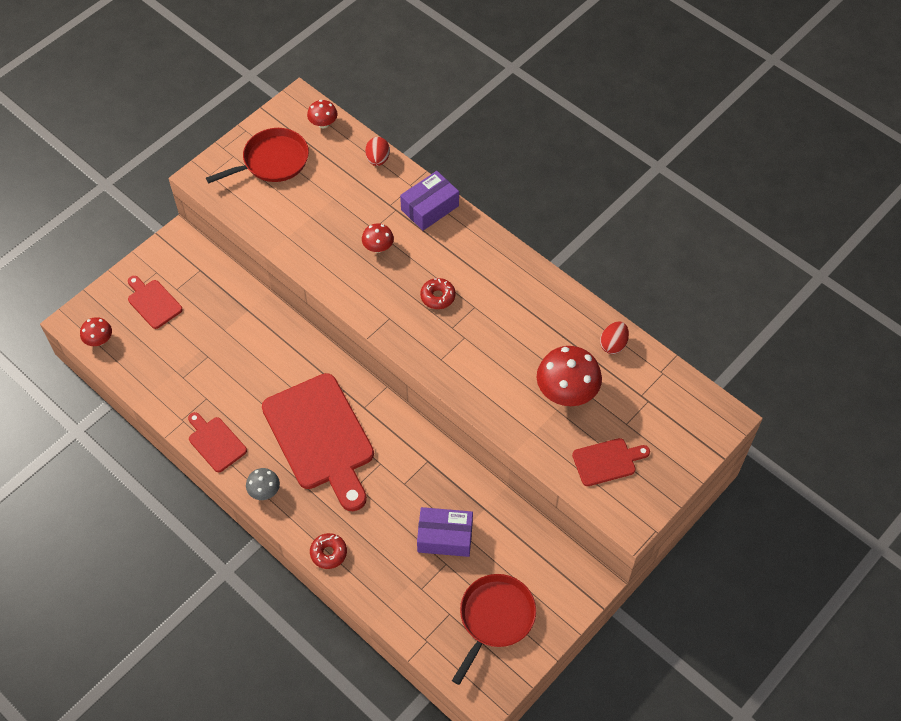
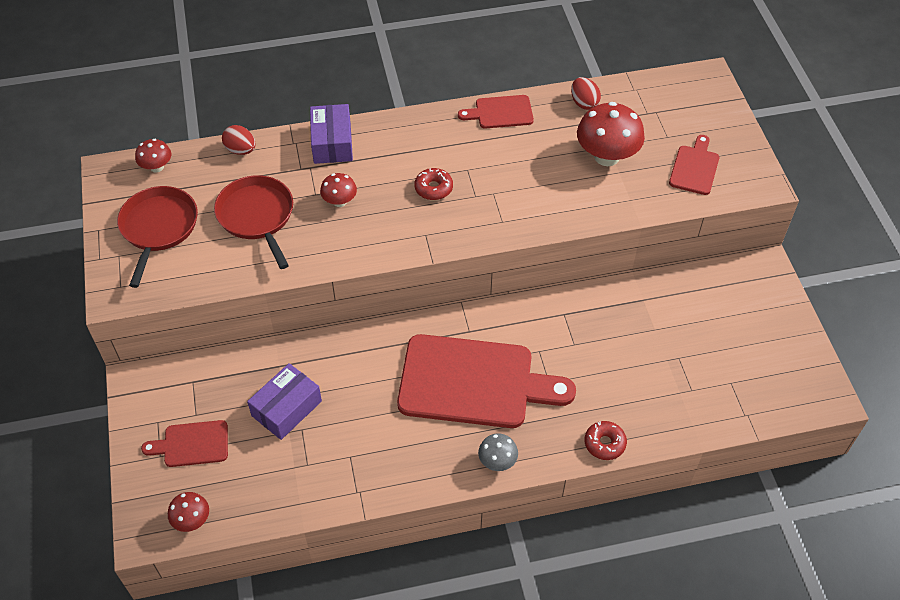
camera: 55 degrees left, 5 degrees down
(215, 442) = (408, 475): red cutting board -> red cutting board (500, 112)
(445, 537) = (651, 343): purple box -> purple box (287, 408)
(495, 618) = (756, 351): red pan -> red pan (257, 216)

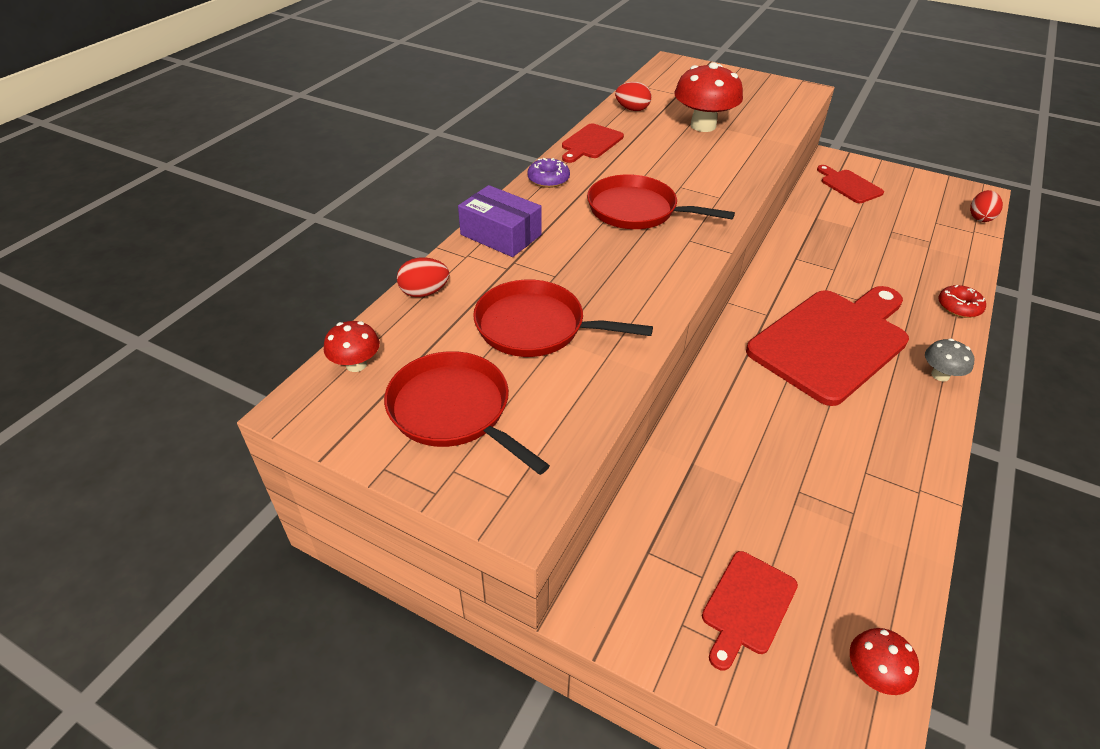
camera: 50 degrees left, 10 degrees down
(287, 408) = (760, 488): purple box -> none
(339, 201) = (585, 266): red mushroom -> none
(424, 122) = (548, 179): none -> purple donut
(433, 188) = (636, 210): red donut -> red pan
(694, 167) = (758, 102): red cutting board -> red cutting board (849, 185)
(778, 411) = (980, 218): none -> red egg

